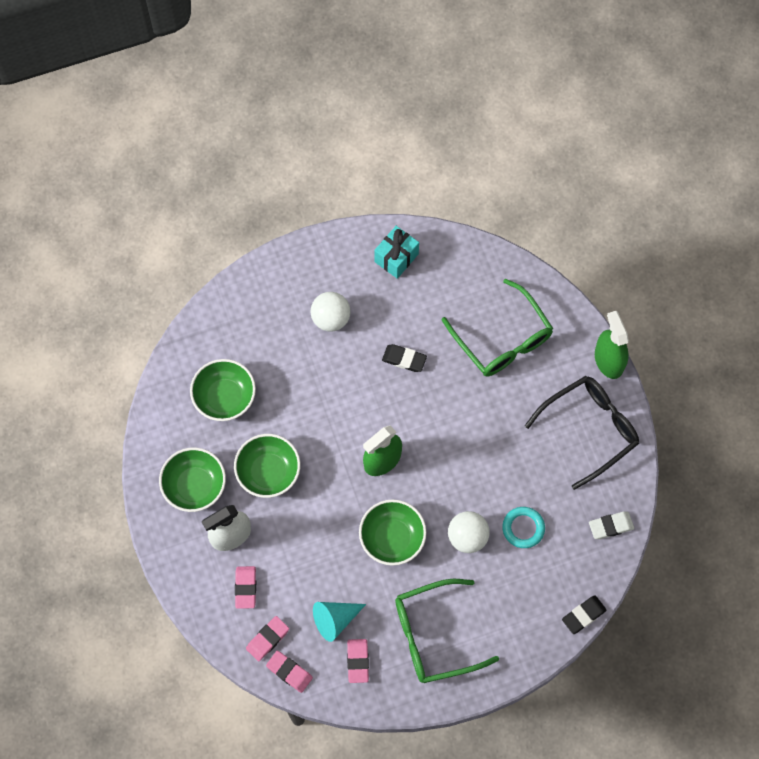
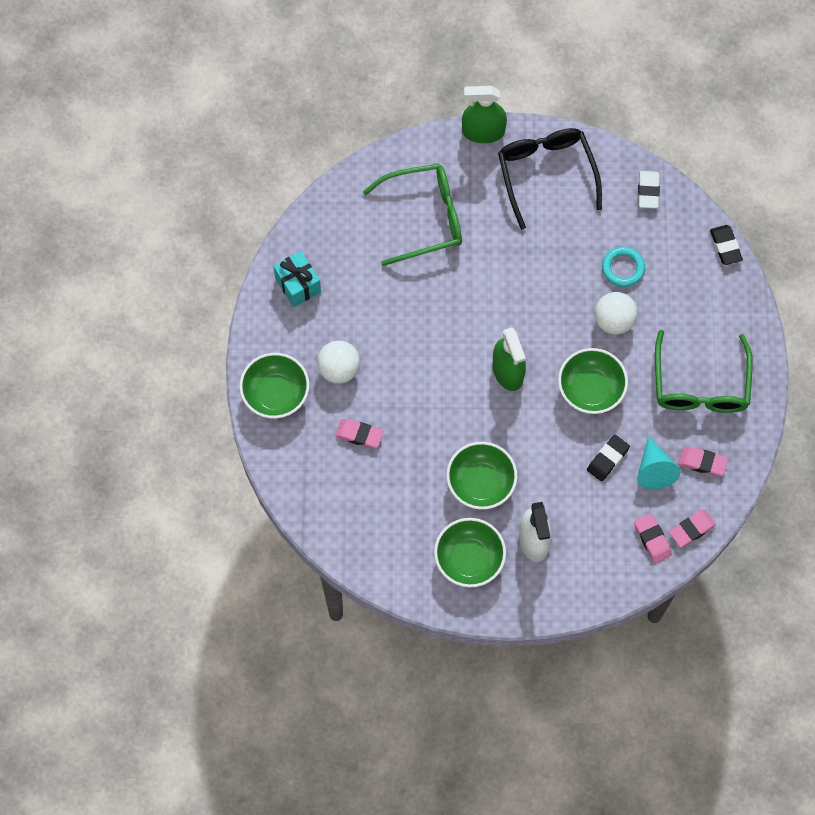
camera: 70 degrees left, 0 degrees up
(225, 397) = (385, 500): green bowl -> green bowl (276, 394)
(245, 588) = (593, 543): pink eraser -> pink eraser (359, 435)
(404, 359) = (410, 315): black eraser -> black eraser (607, 459)

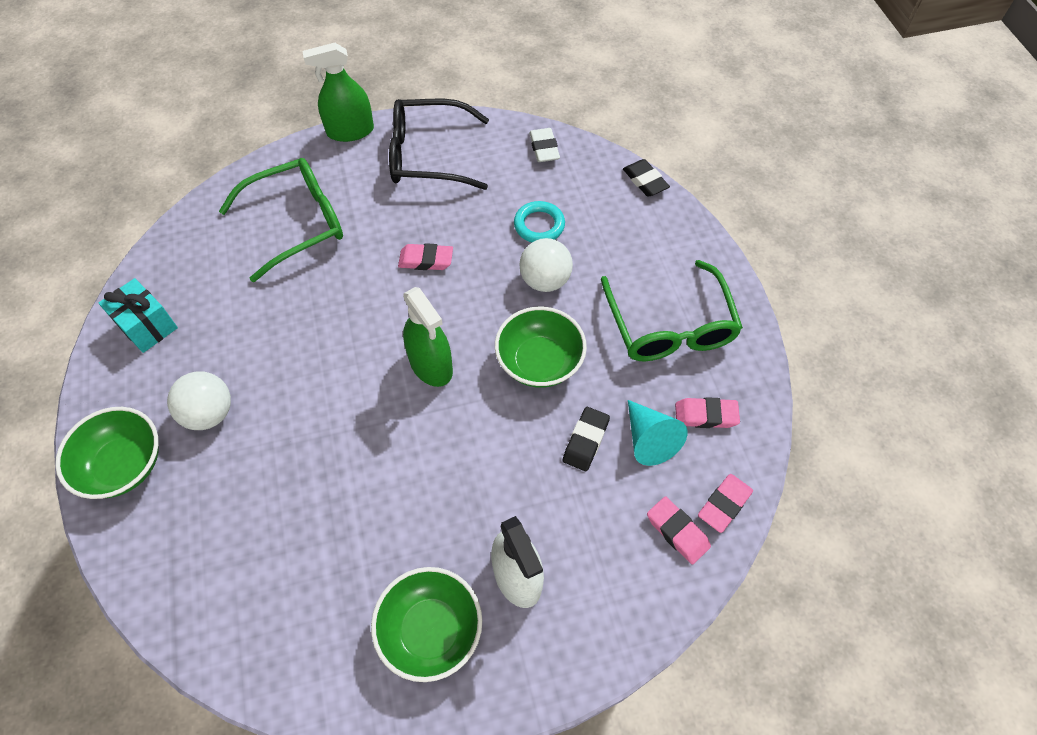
camera: 15 degrees left, 10 degrees down
(359, 435) = (246, 491): pink eraser -> pink eraser (426, 260)
(481, 483) = (425, 514): green bowl -> none
(546, 174) = (429, 155): black glasses -> black glasses turned 60 degrees counterclockwise

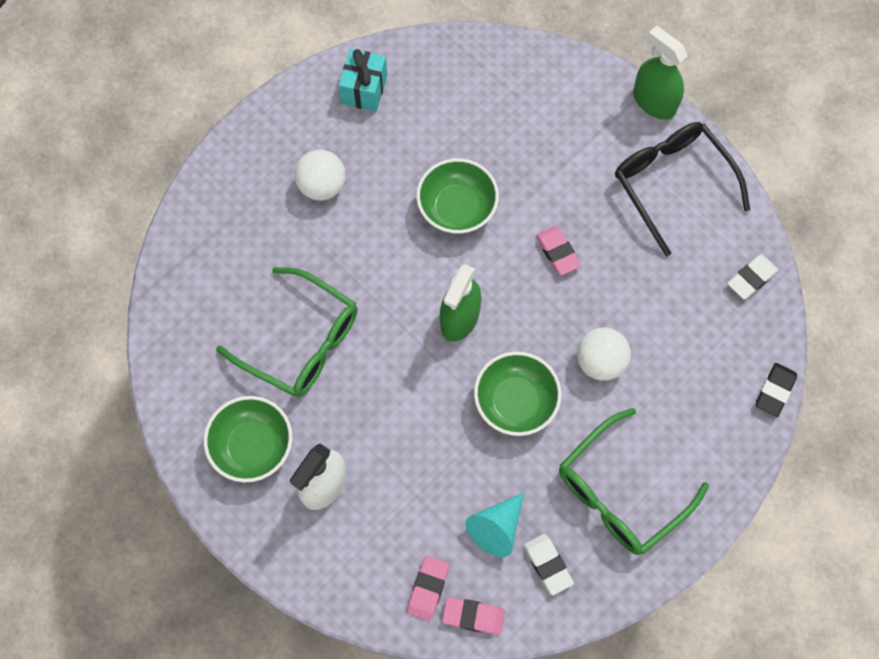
camera: 60 degrees right, 10 degrees up
(124, 465) = (251, 159): green bowl -> green bowl (457, 208)
(296, 223) = (526, 127): green glasses -> green glasses (300, 341)
(539, 225) = (657, 324): turquoise ring -> none
(585, 441) = (465, 477): black eraser -> none
(705, 415) = (547, 565): pink eraser -> white eraser

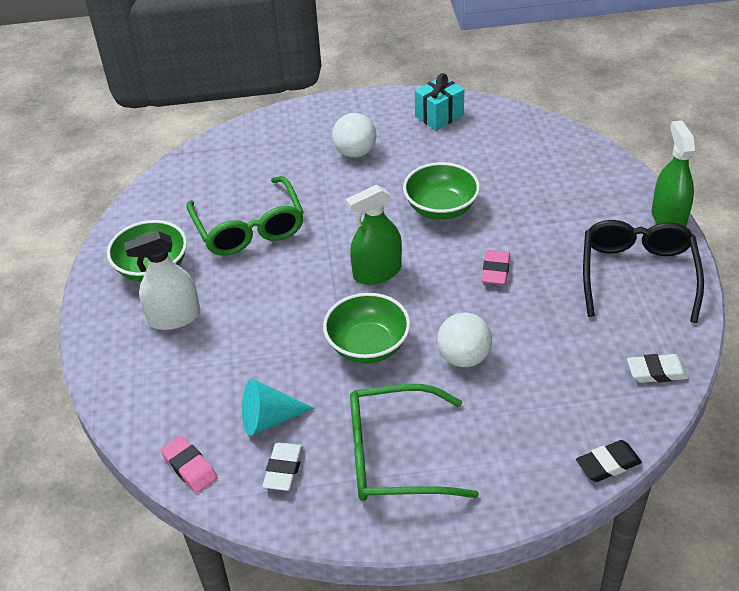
camera: 40 degrees right, 25 degrees down
(428, 589) = (176, 427): pink eraser -> none

